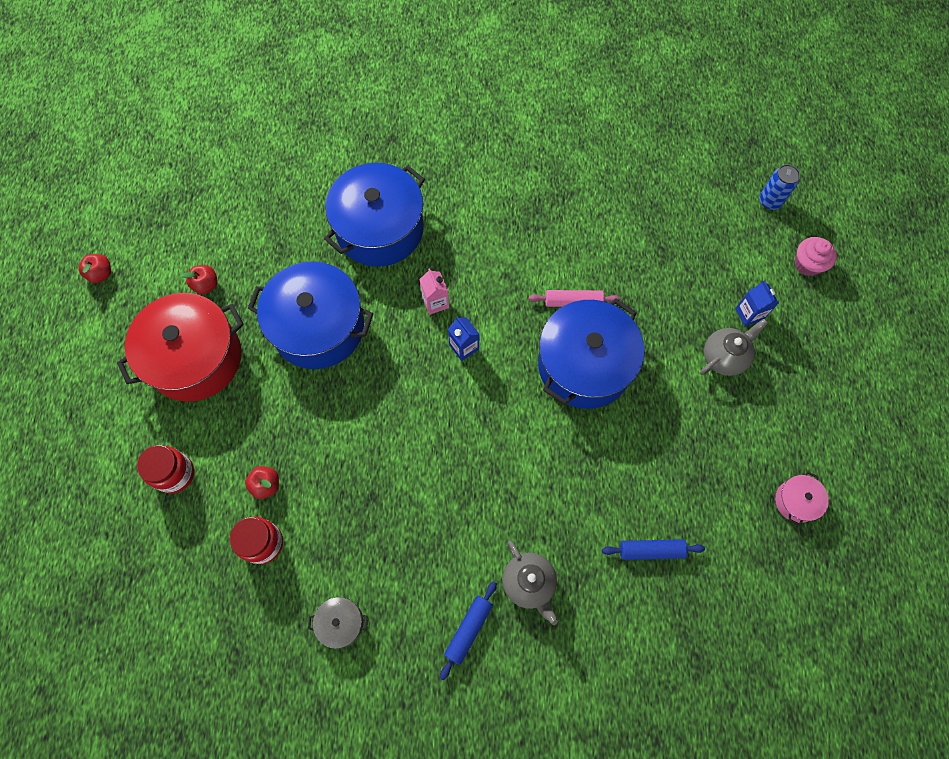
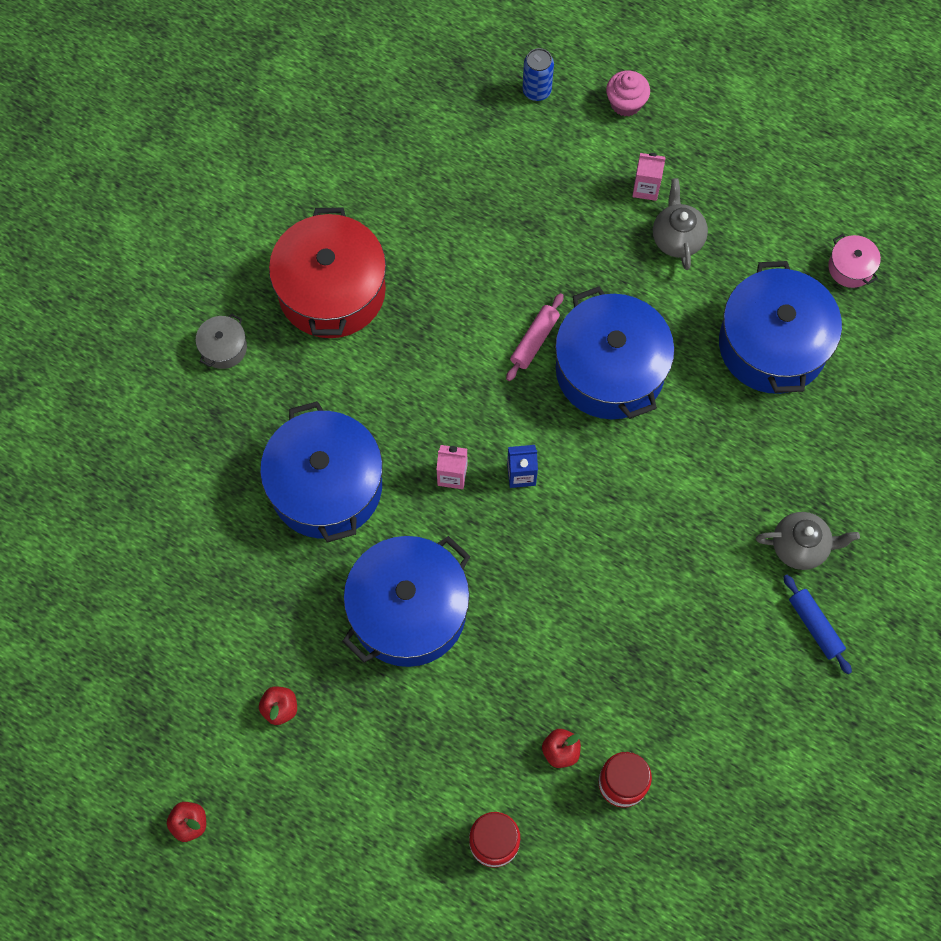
camera: 60 degrees left, 0 degrees up
(195, 358) = (366, 761): red pot -> red pot (331, 291)
(341, 623) = (745, 744): grey pot -> grey pot (223, 348)
(651, 550) = (828, 419): blue rolling pin -> none
(685, 473) = (772, 345): none -> blue pot
(749, 314) = (646, 188): blue carton -> pink carton

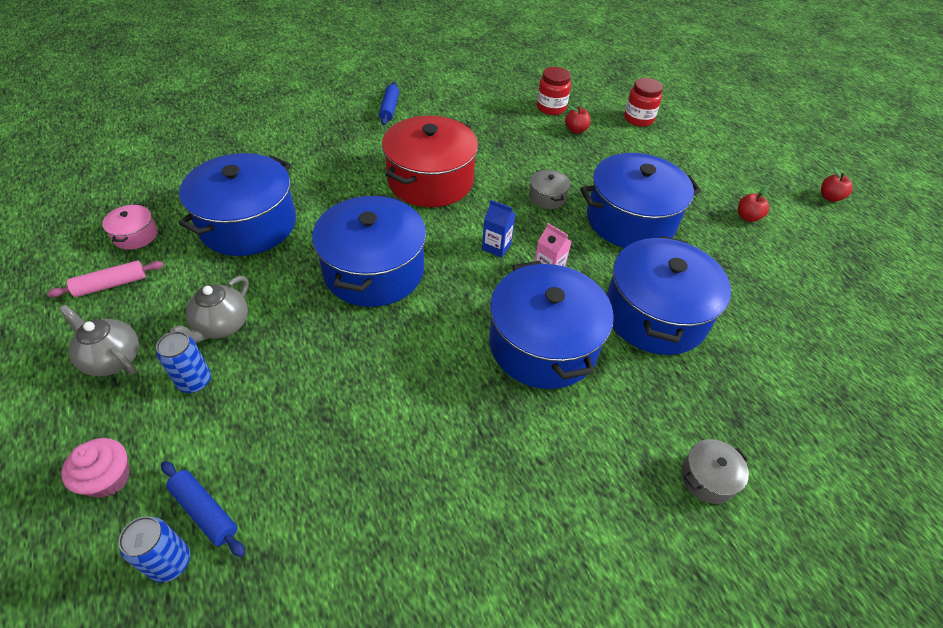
camera: 150 degrees left, 20 degrees down
(331, 291) = (564, 469): red pot -> red pot (430, 180)
(408, 388) = (543, 344): none -> blue pot
(517, 587) = (547, 197): none -> grey pot
(534, 340) = (411, 320): pink rolling pin -> pink rolling pin (111, 285)
(546, 124) = (205, 511): none -> blue rolling pin
(646, 188) = (195, 381): pink carton -> blue can
(800, 546) = (358, 136): grey teapot -> grey teapot (112, 359)

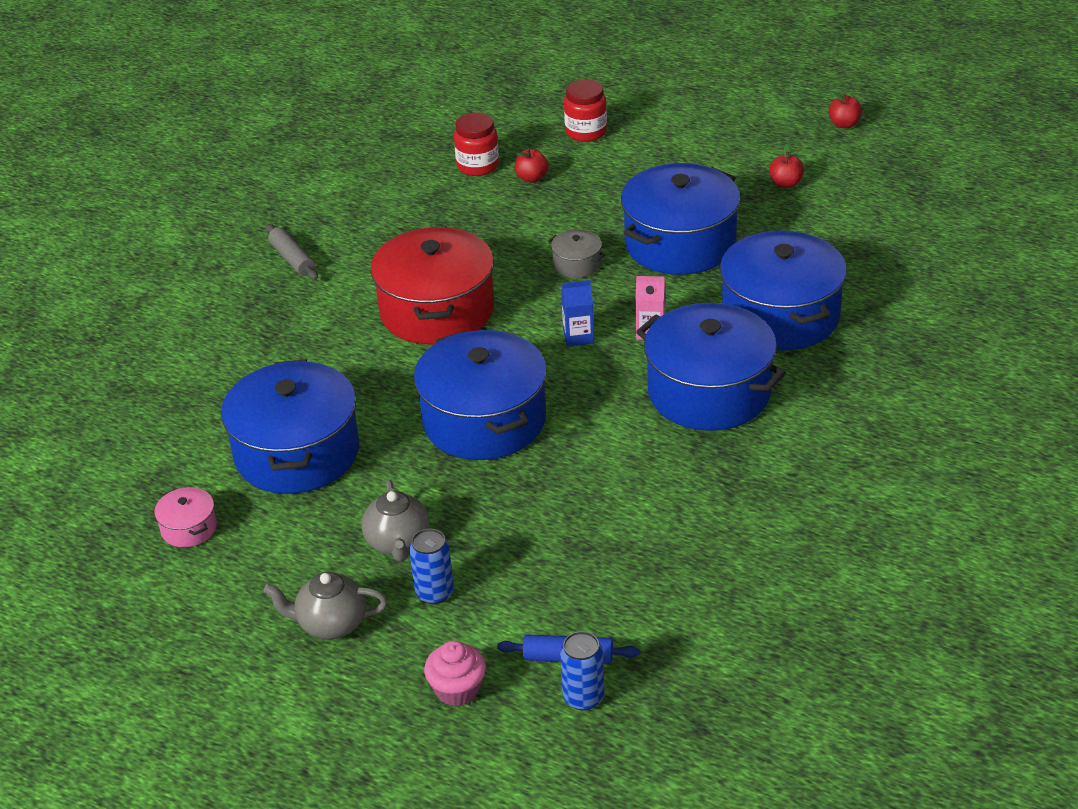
camera: 30 degrees left, 10 degrees down
(111, 285) = (233, 578): pink rolling pin -> none
(389, 109) = (292, 259): blue rolling pin -> grey rolling pin
(707, 478) = (927, 411): grey pot -> none

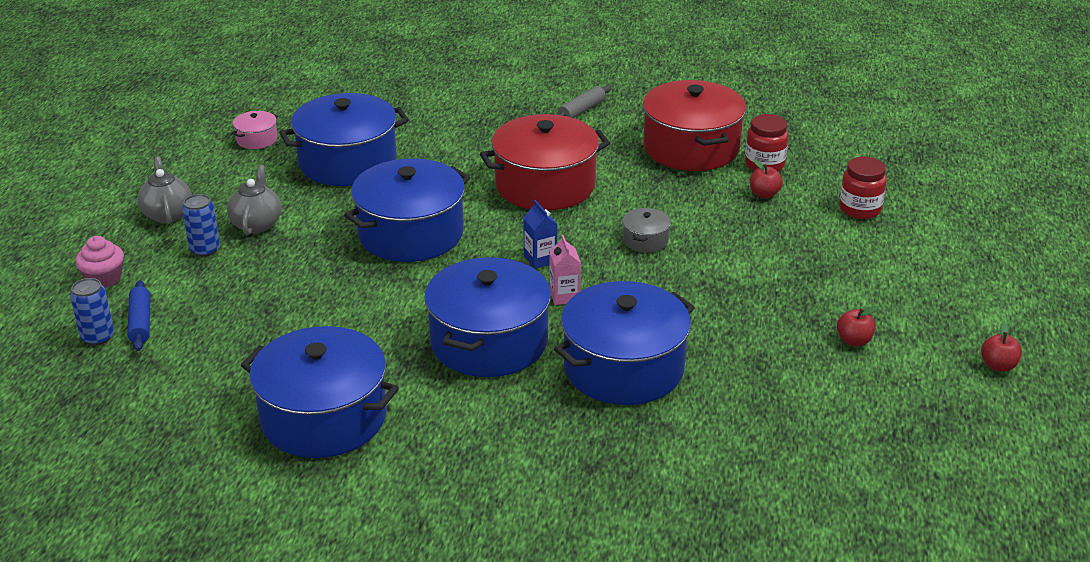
camera: 70 degrees right, 5 degrees down
(398, 543) = (256, 224): grey teapot -> grey teapot turned 120 degrees clockwise
(418, 203) = (691, 148): none -> red pot
(680, 243) = (709, 291): blue pot -> blue pot (324, 417)

